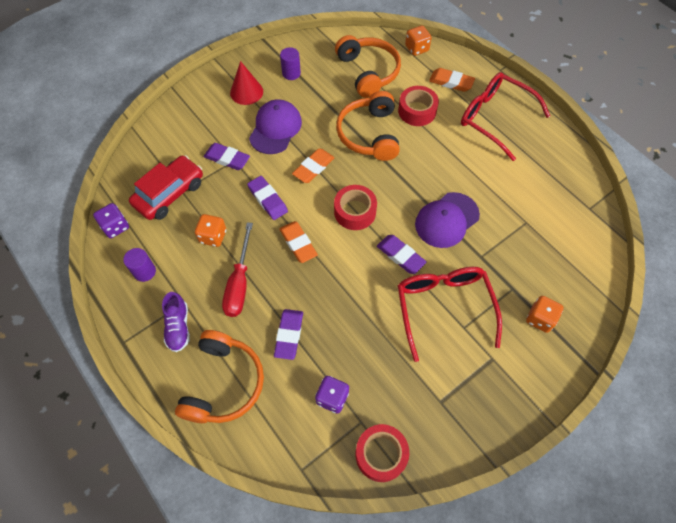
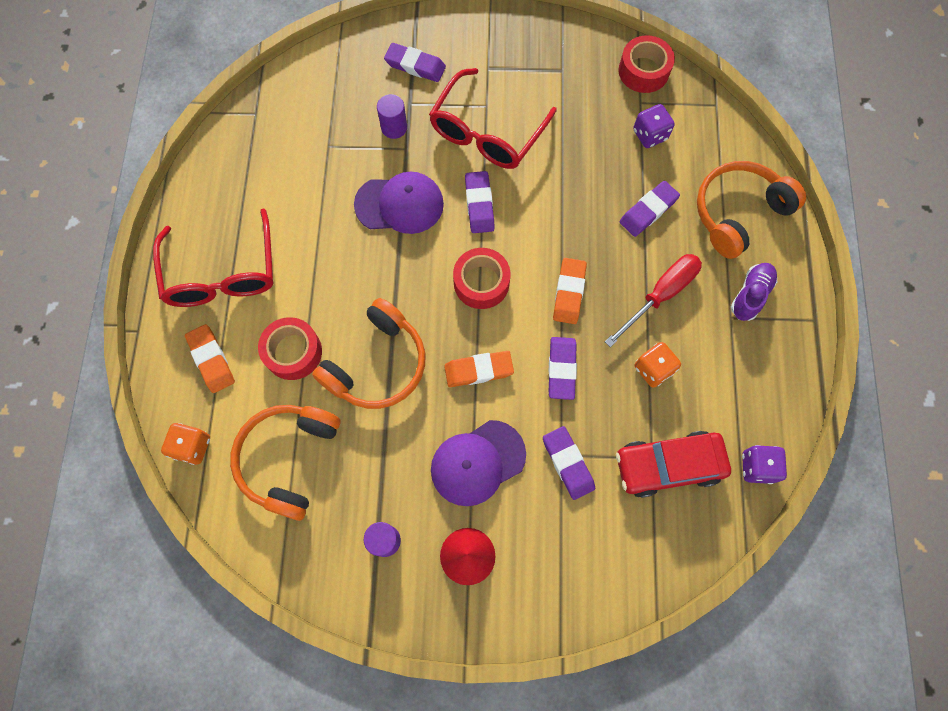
camera: 140 degrees left, 10 degrees up
(144, 271) = (753, 382): purple cylinder -> purple cylinder (394, 127)
(540, 319) = (415, 65): orange dice -> purple eraser

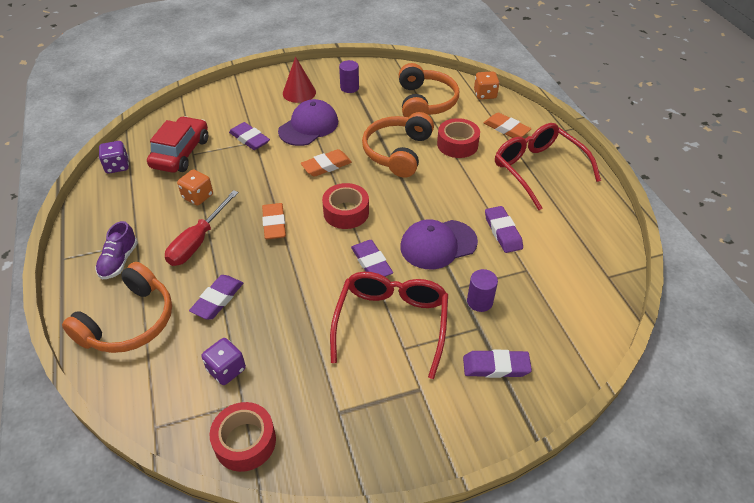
camera: 160 degrees right, 25 degrees down
(561, 369) = (267, 180): purple eraser -> purple eraser (503, 232)
(668, 465) = (181, 153): red car -> red car turned 45 degrees counterclockwise

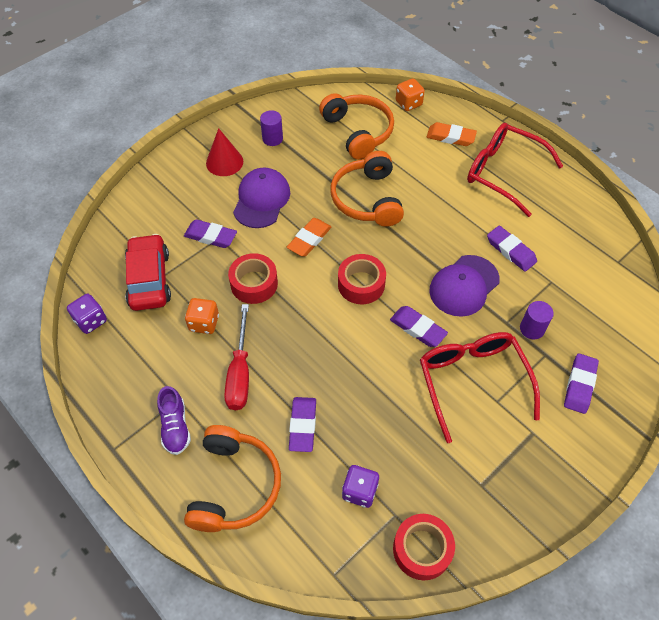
camera: 25 degrees left, 10 degrees up
(274, 224) = (301, 324): orange eraser -> none
(457, 144) = (417, 170): red tape -> red tape (254, 284)
(496, 366) = (579, 385): purple eraser -> purple eraser turned 45 degrees counterclockwise

